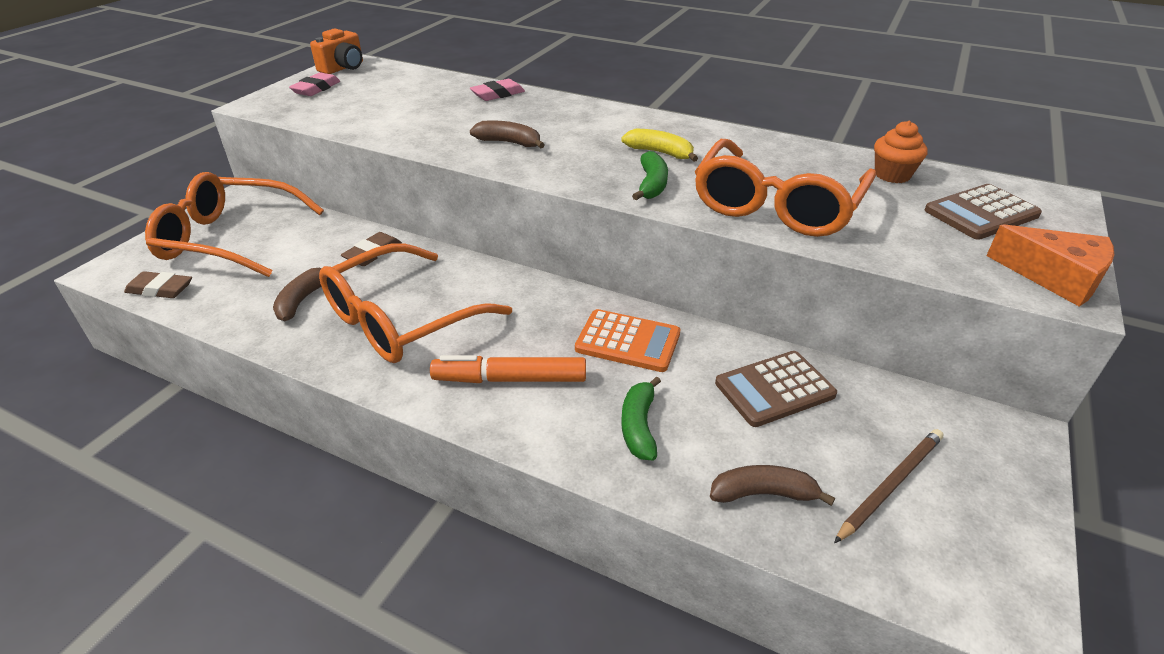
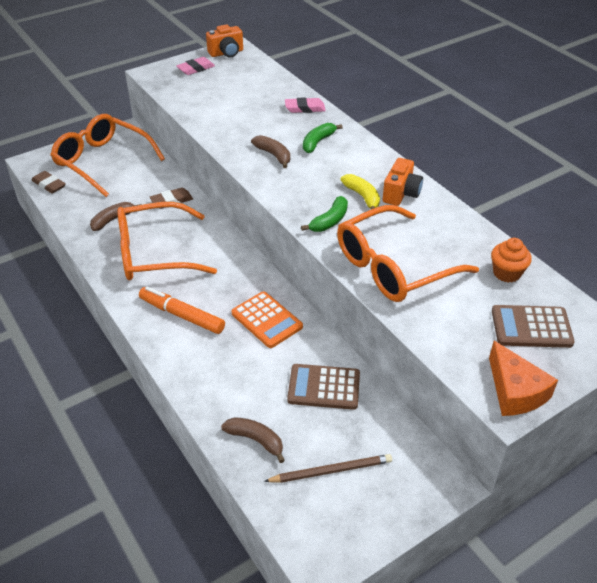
camera: 30 degrees right, 5 degrees up
(639, 426) = (225, 373): green banana -> green banana (318, 142)
(697, 139) = (401, 194): none -> orange camera

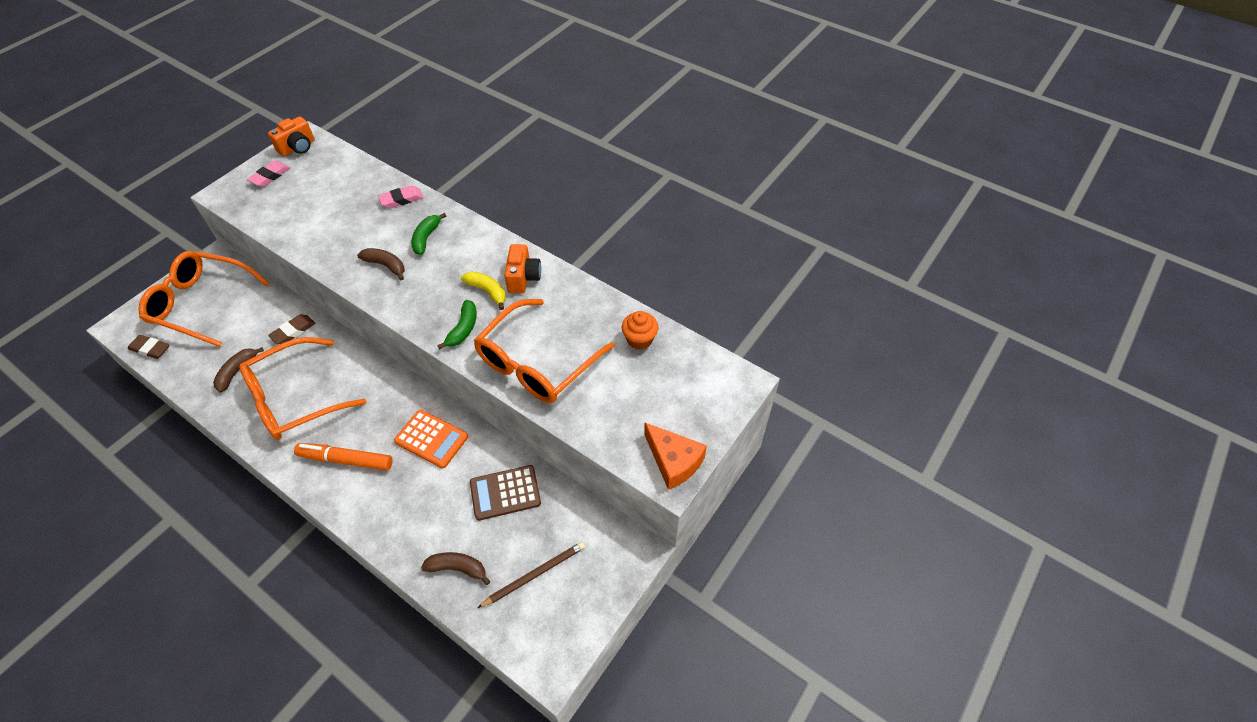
camera: 20 degrees left, 10 degrees up
(531, 327) = (673, 391): brown calculator -> none

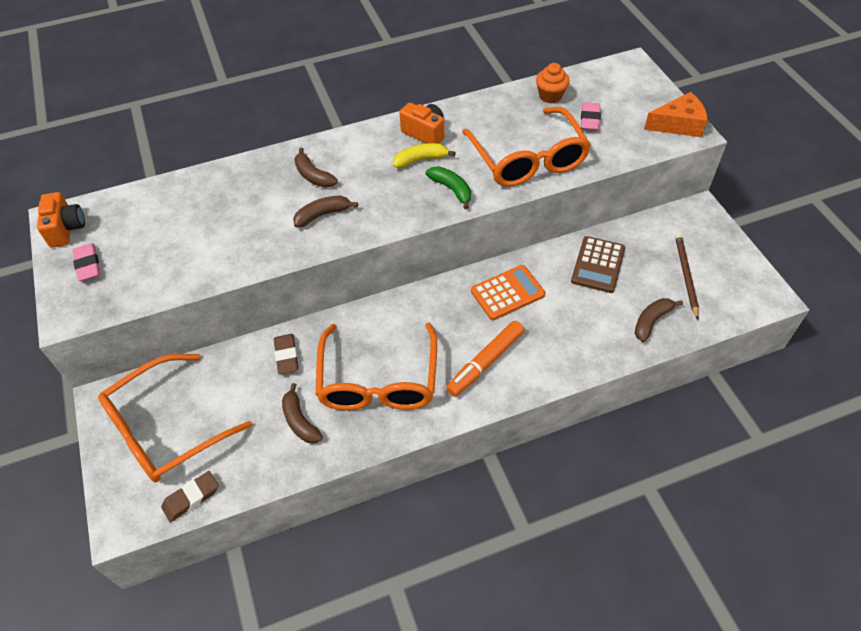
camera: 55 degrees left, 0 degrees up
(401, 199) = (241, 175): pink eraser -> pink eraser (589, 119)
(426, 238) = (313, 176): green banana -> brown banana

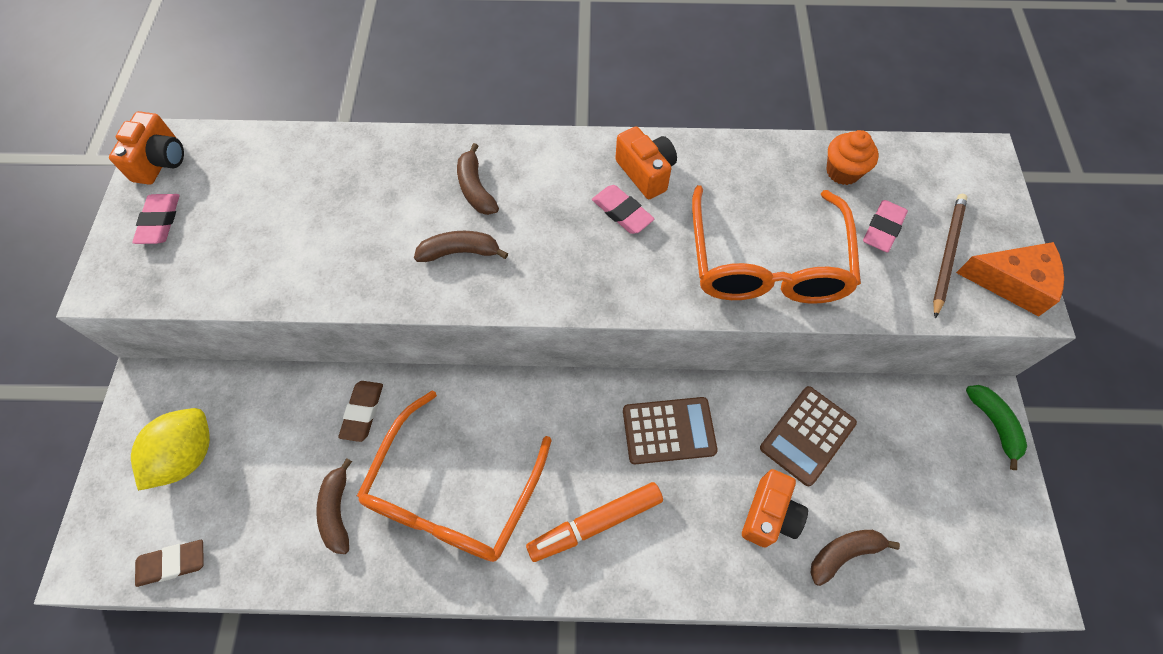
camera: 20 degrees right, 10 degrees up
(165, 429) = (187, 455): orange glasses -> yellow lemon
(421, 160) = (622, 212): yellow banana -> pink eraser
(451, 189) = (641, 274): green banana -> green banana (994, 424)
(507, 293) = (669, 431): orange calculator -> brown calculator
(595, 317) = (769, 515): none -> orange camera
(686, 276) = (923, 501): brown pencil -> brown pencil (947, 253)

